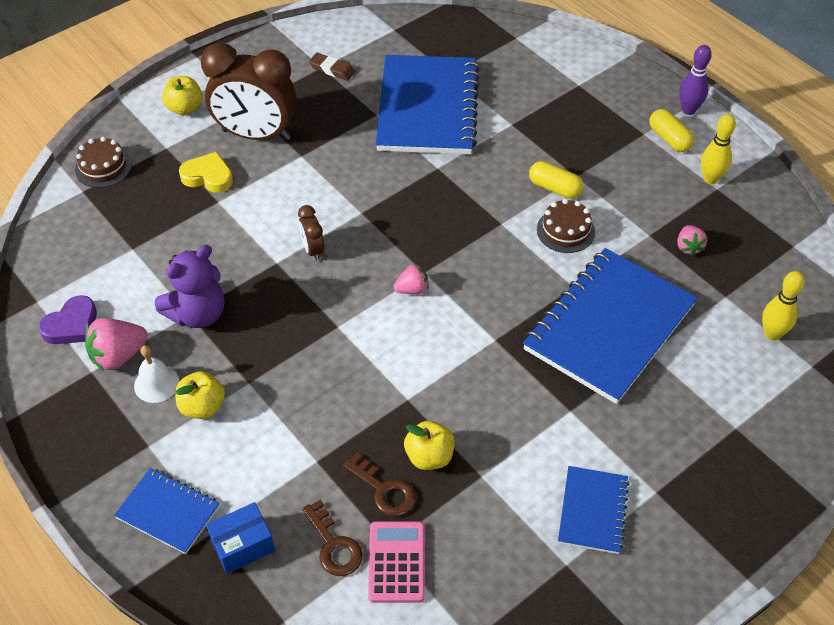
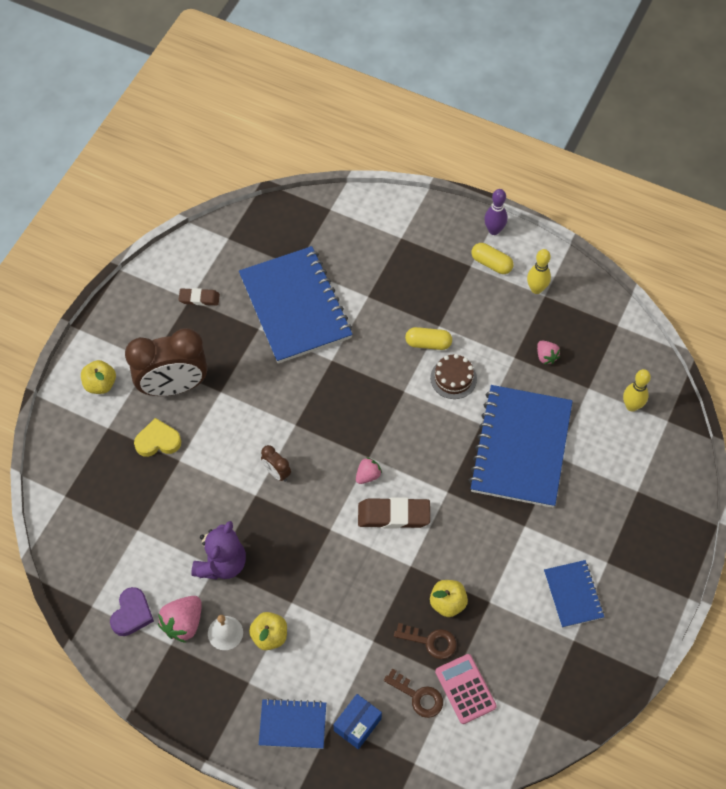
camera: 25 degrees left, 10 degrees up
(103, 167) = (68, 467): brown cake -> none
(418, 340) = (393, 515): none -> brown eraser

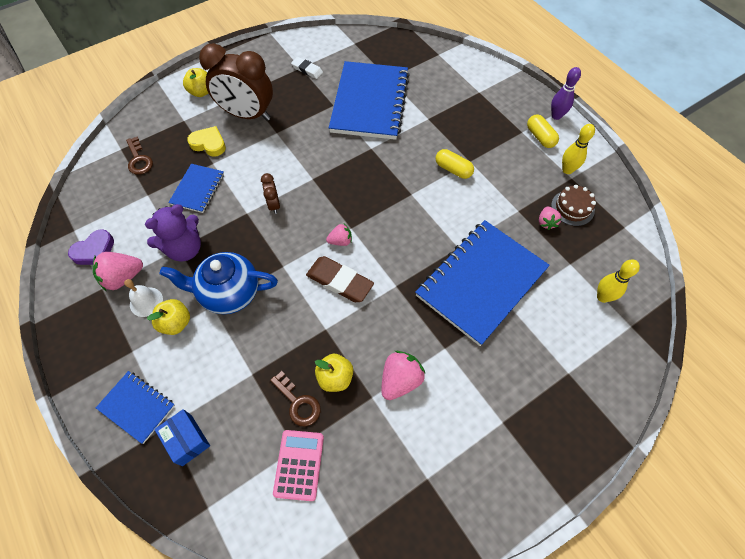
camera: 30 degrees right, 0 degrees up
(199, 298) = (307, 70): brown eraser -> white eraser
(298, 582) = (229, 293): none -> blue teapot
(357, 724) = (187, 440): blue box -> blue box turned 75 degrees clockwise
(418, 696) = (254, 446): brown key -> brown key (139, 159)
(453, 378) = (457, 203): brown cake -> brown cake (572, 208)
(504, 574) = (400, 380): none -> pink strawberry
(573, 594) = (452, 434): blue notebook -> blue notebook (198, 189)

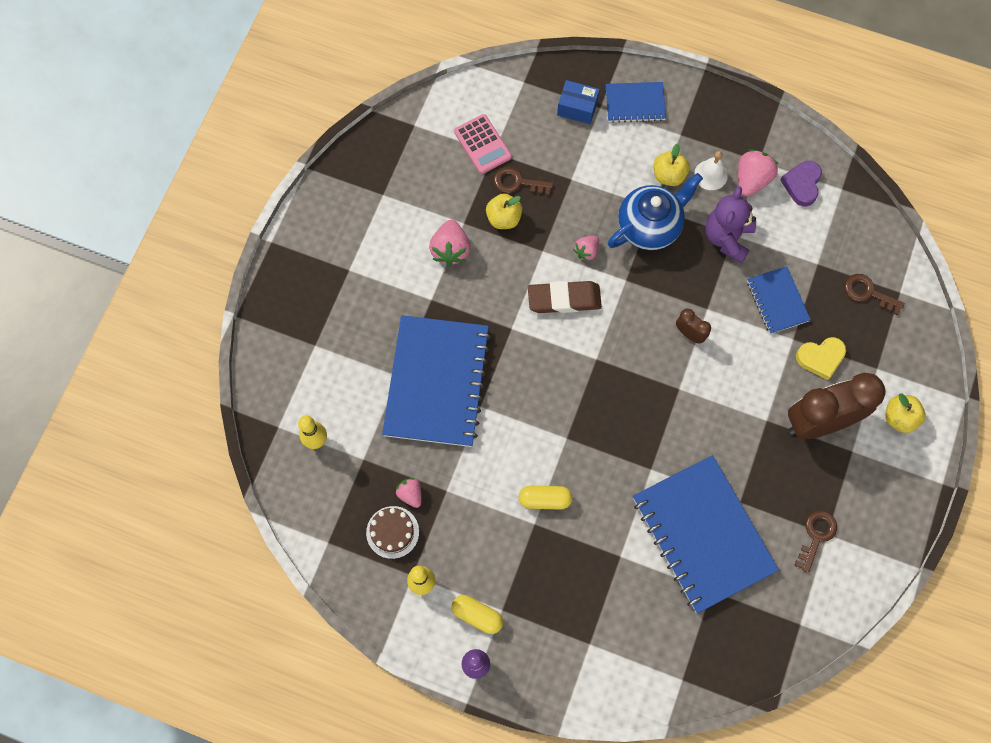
camera: 145 degrees right, 10 degrees up
(307, 70) = (816, 536): white eraser -> brown key
(340, 241) = (595, 338): pink strawberry -> pink strawberry (586, 251)

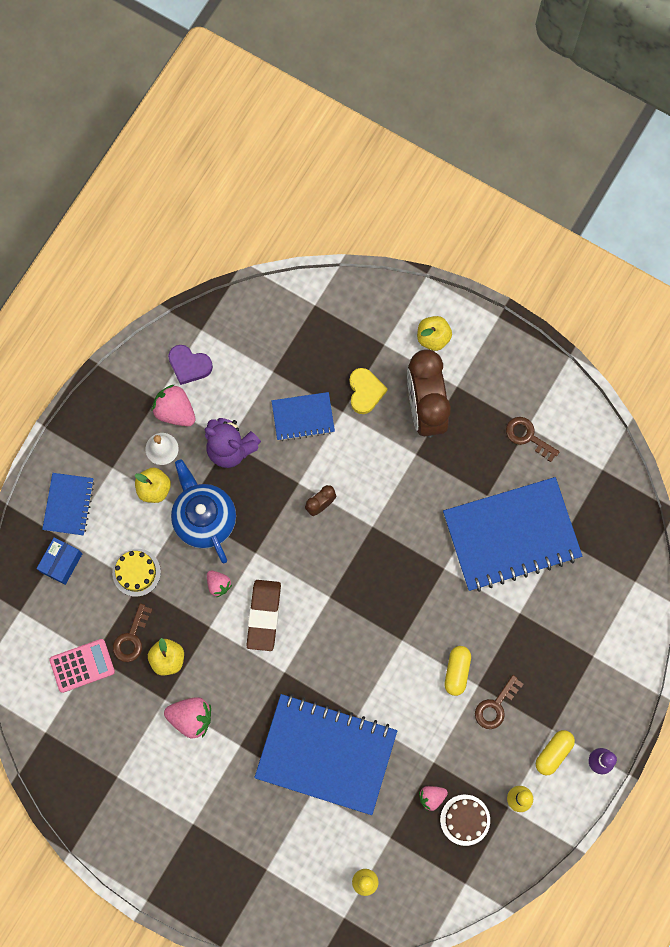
camera: 80 degrees left, 5 degrees up
(582, 175) = (136, 572): none -> yellow cake
(868, 293) = (310, 333): brown key -> brown key (495, 706)

